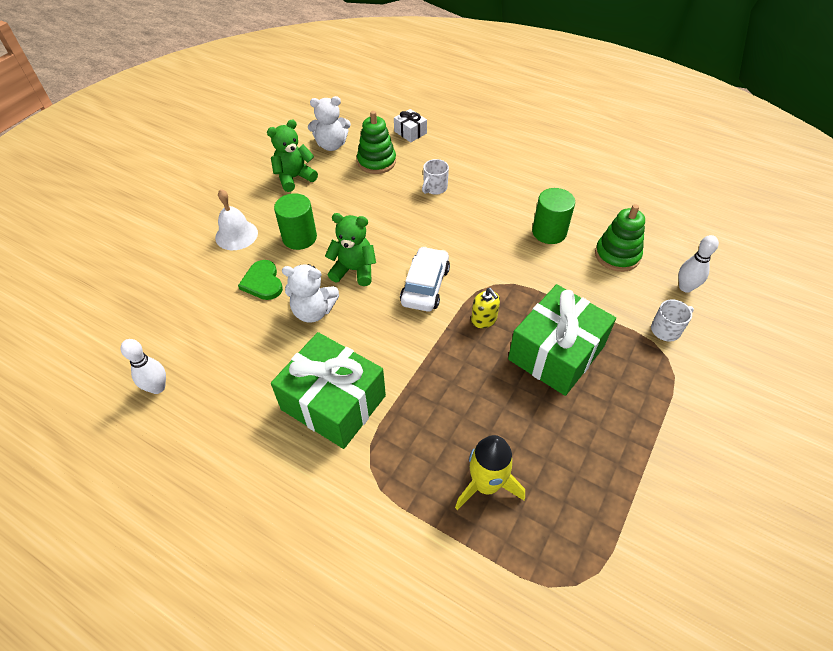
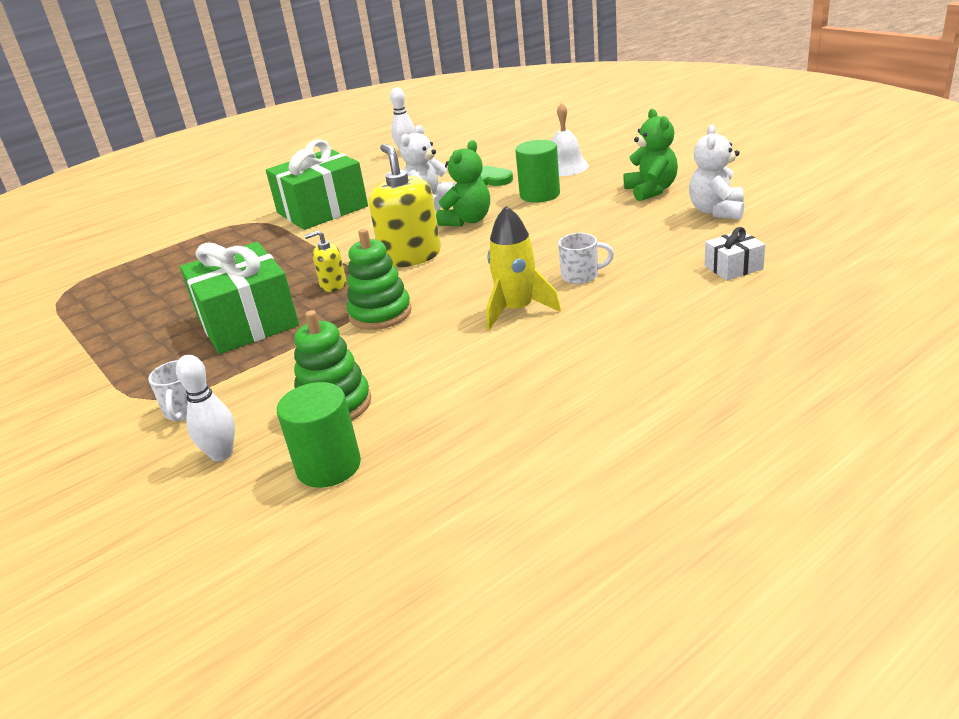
camera: 115 degrees right, 20 degrees down
(376, 162) = (663, 239): green stacking toy -> green stacking toy (380, 314)
(425, 286) = (411, 256): white car -> yellow soap dispenser
(434, 188) = (581, 276): white mug -> white mug turned 120 degrees clockwise
(486, 485) = (176, 266): yellow rocket -> yellow rocket (517, 310)
(549, 232) = (427, 353): green cylinder -> green cylinder (328, 466)

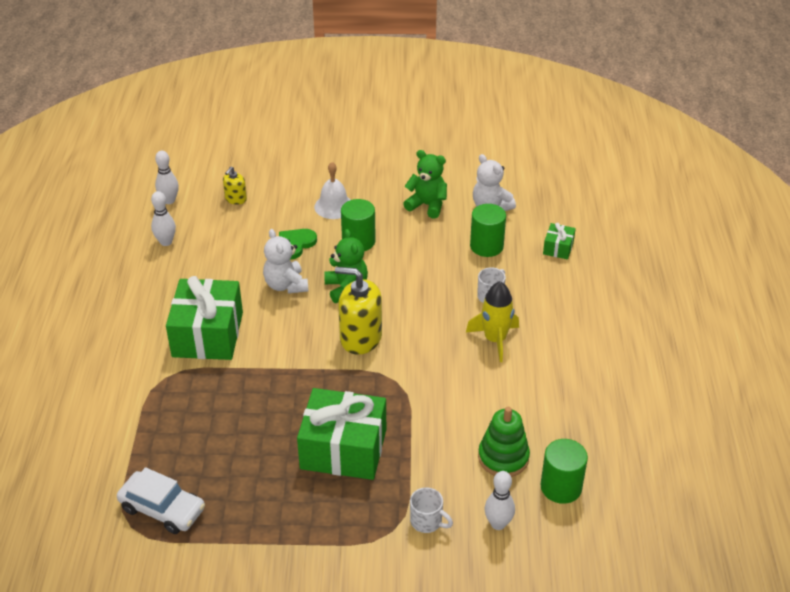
camera: 55 degrees left, 10 degrees up
(94, 292) = (162, 509): none -> white car
(333, 285) = (349, 389): yellow soap dispenser -> yellow soap dispenser (236, 199)
(380, 314) = (421, 389): green stacking toy -> none
(455, 130) = (169, 200): none -> white bowling pin
(653, 238) = (486, 246): none -> green cylinder
(733, 267) = (558, 248): white gift -> green gift

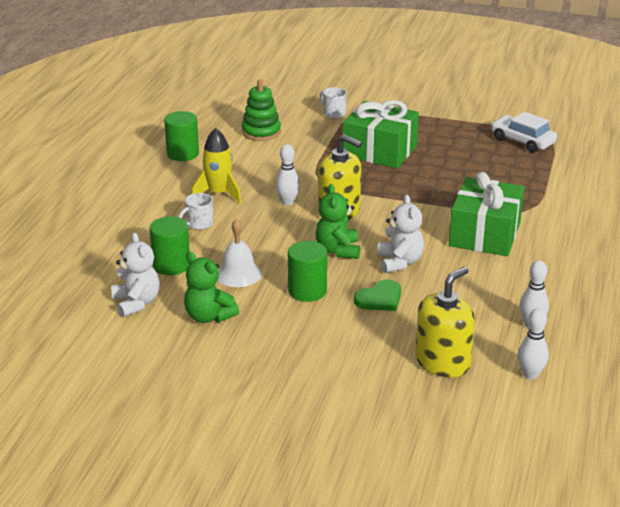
camera: 165 degrees left, 10 degrees down
(236, 199) = (442, 362): yellow soap dispenser -> yellow soap dispenser, size x1.94
(334, 206) = (321, 333): white bell -> white bell (238, 274)
(498, 524) = (285, 107): white bowling pin -> white bowling pin (287, 202)
(558, 248) = (99, 252): green gift -> none
(561, 487) = (230, 115): green cylinder -> green cylinder (182, 154)

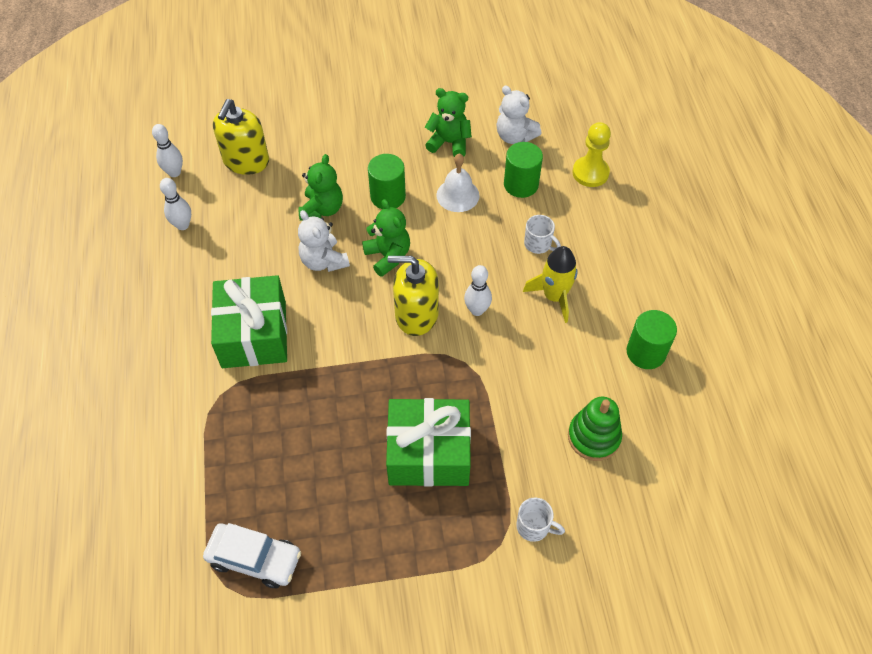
camera: 155 degrees right, 25 degrees up
(98, 256) = (590, 173): none -> yellow pawn
(199, 224) = (538, 244): white mug -> white mug turned 105 degrees clockwise
(379, 299) = (322, 209): green heart -> green teddy bear

